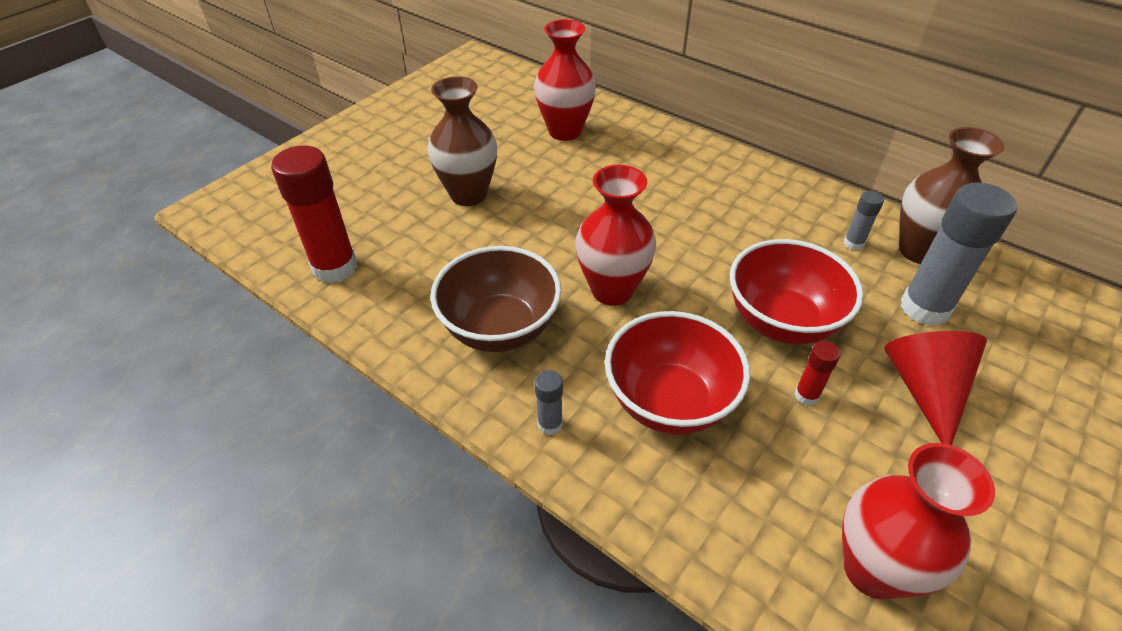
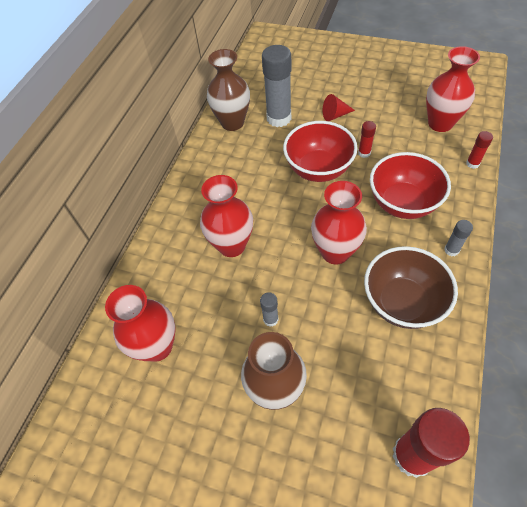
camera: 105 degrees left, 10 degrees up
(668, 202) = (231, 245): none -> red vase
(730, 567) = (472, 163): none -> red glue stick
(853, 243) = (237, 148): grey glue stick -> grey glue stick (270, 319)
(925, 390) = (335, 115): red cone -> red cone, size x0.60

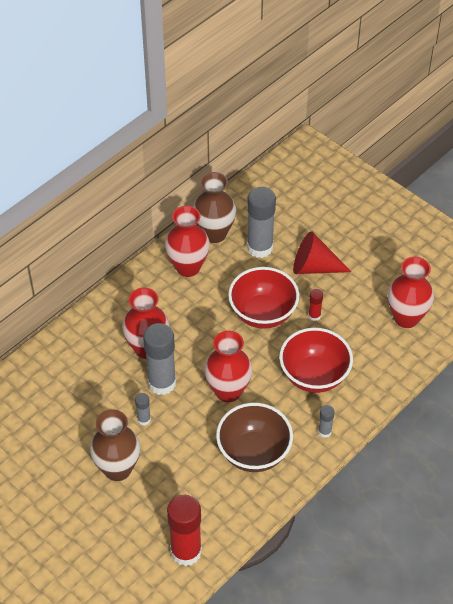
camera: 20 degrees right, 5 degrees down
(157, 346) = (48, 401): red vase -> red vase (188, 267)
(266, 273) = (162, 383): none -> grey glue stick
(335, 115) = (314, 267): red cone -> red cone, size x1.67
(472, 163) = (404, 368): red glue stick -> none

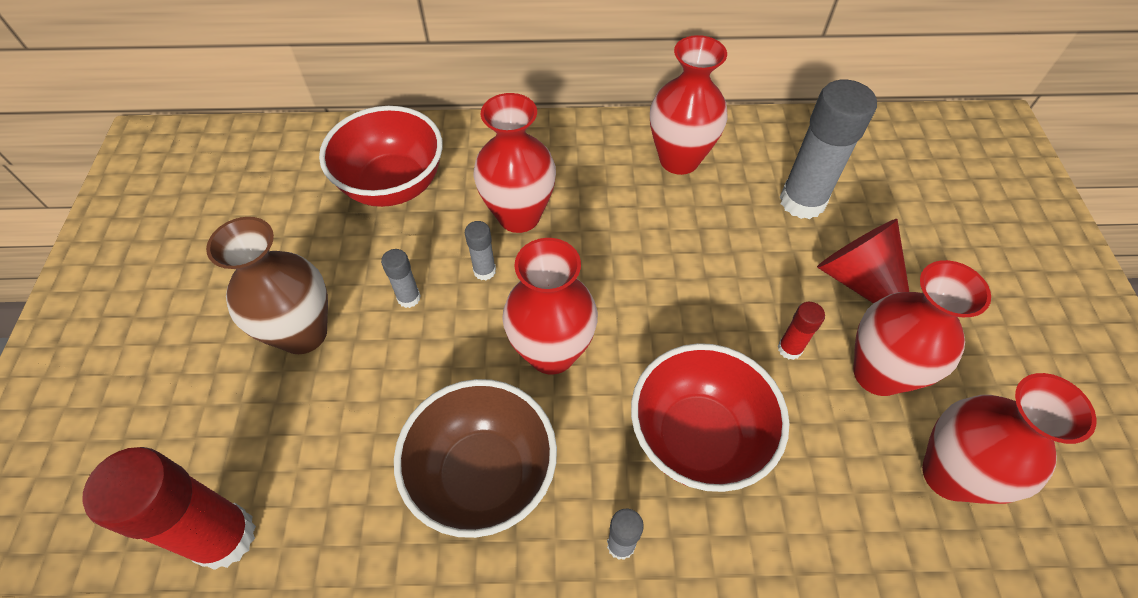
camera: 45 degrees right, 5 degrees up
(162, 383) = (484, 271): grey glue stick -> grey glue stick, size x0.47
(214, 234) = (757, 145): brown vase -> none
(263, 313) = (715, 287): red bowl -> red bowl (393, 185)
(353, 300) = (878, 373): none -> red vase

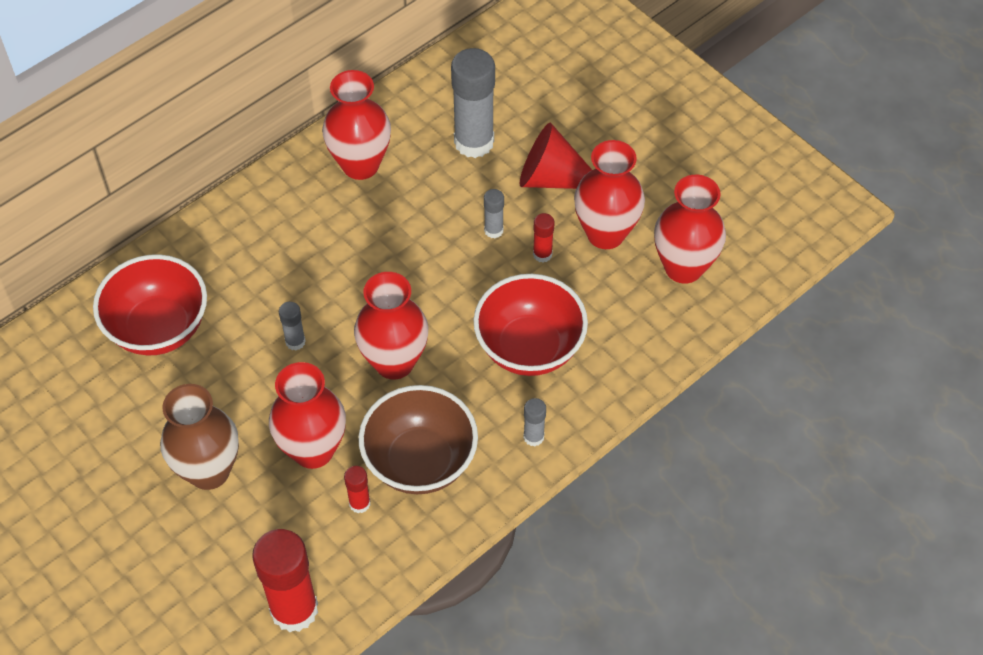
camera: 40 degrees left, 0 degrees up
(388, 473) = (359, 503): none -> red glue stick
(409, 298) = (260, 396): grey glue stick -> grey glue stick (493, 230)
(519, 216) = (281, 286): red vase -> red vase (313, 450)

